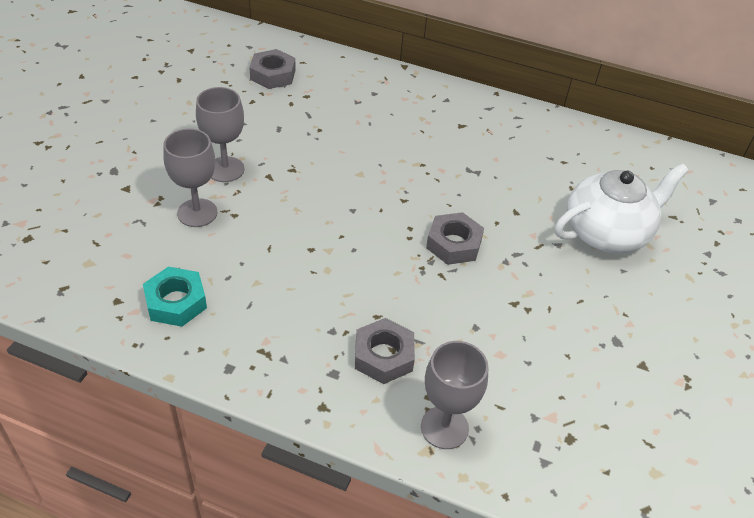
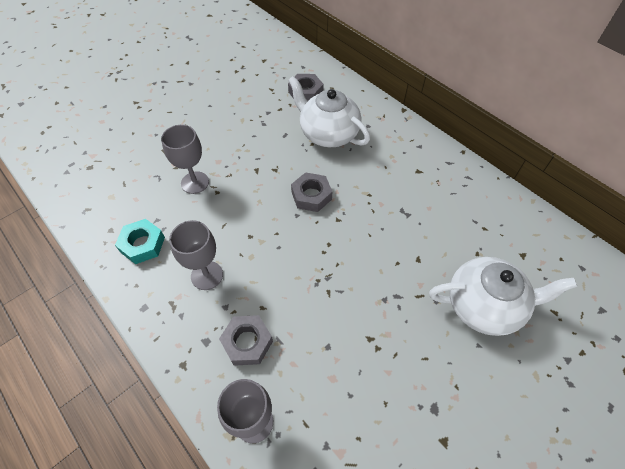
camera: 30 degrees right, 10 degrees up
(225, 169) = (232, 156): grey goblet -> grey goblet (207, 275)
(332, 114) = (328, 134): none -> white teapot
(454, 244) = (353, 269): grey nut -> grey nut (311, 196)

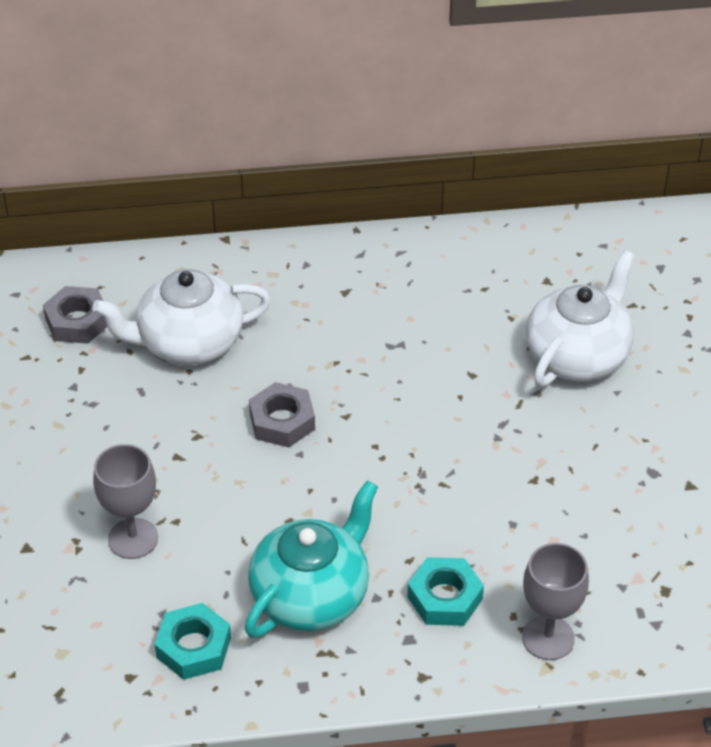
camera: 55 degrees left, 10 degrees down
(207, 275) = (311, 595): grey goblet -> turquoise teapot
(247, 342) = (444, 598): grey nut -> turquoise nut

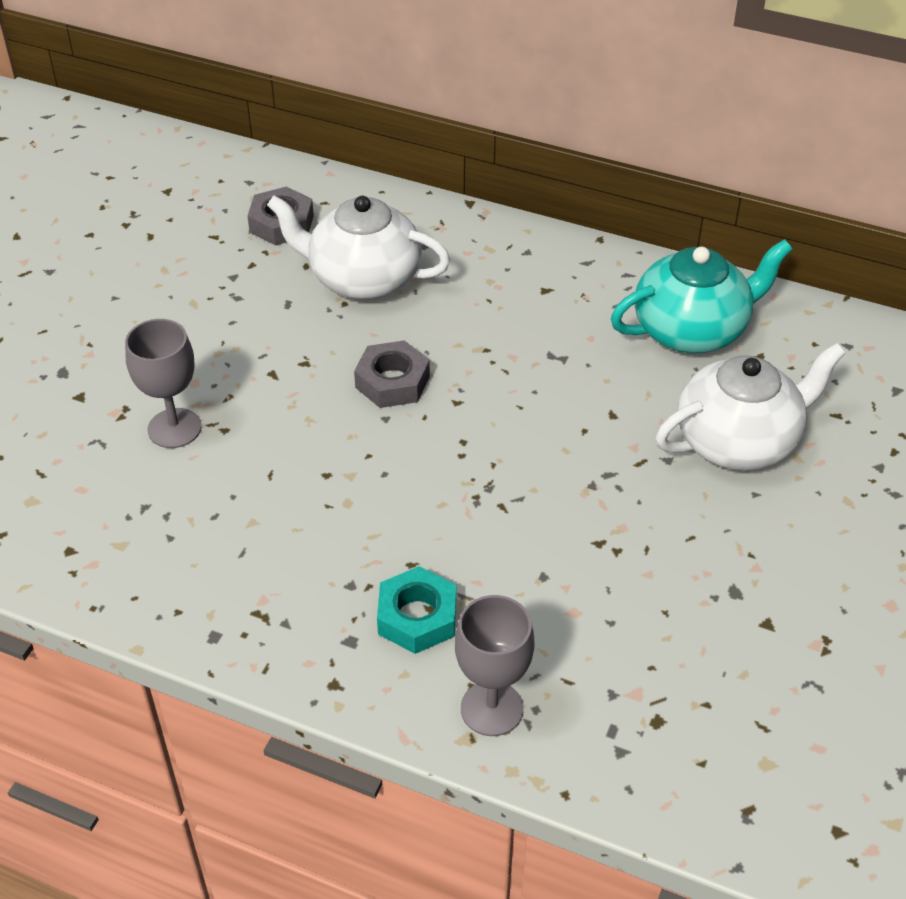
camera: 30 degrees right, 0 degrees up
(193, 647) = (146, 551): turquoise nut -> none
(311, 595) = (291, 554): turquoise teapot -> turquoise teapot (692, 330)

